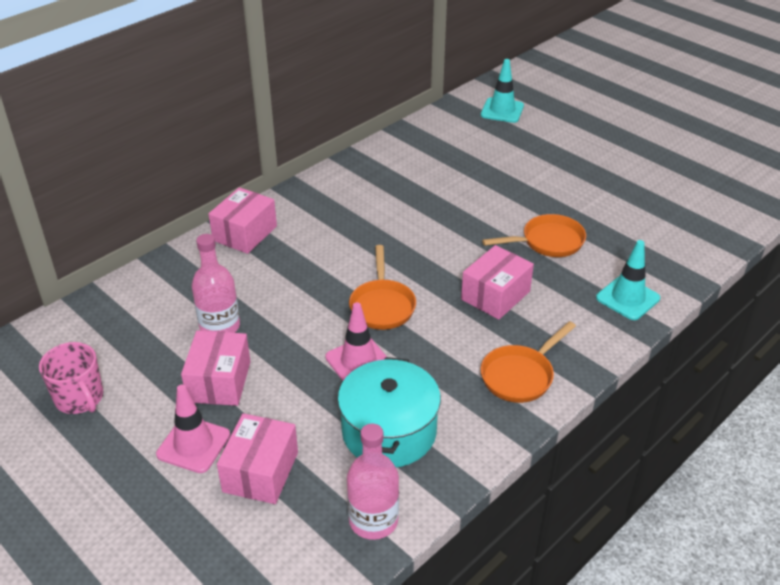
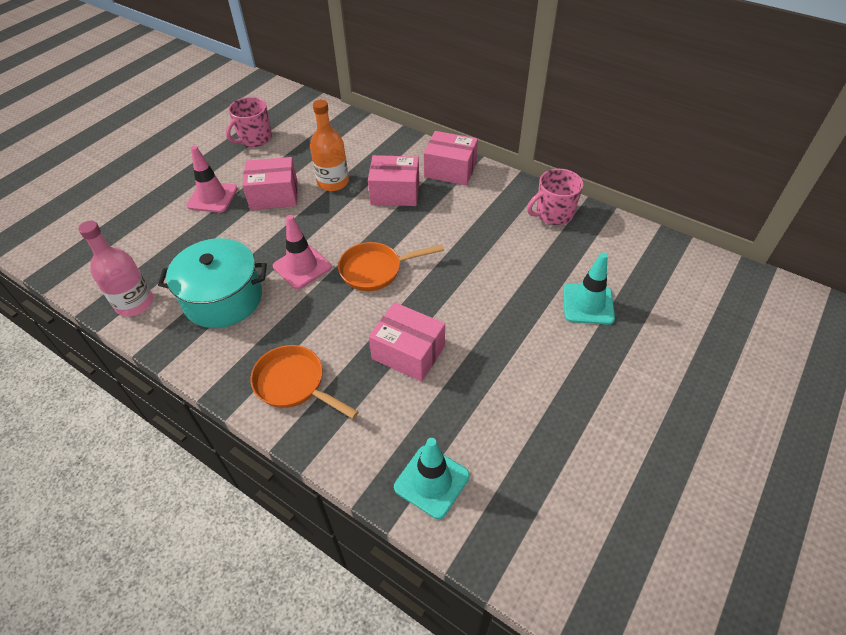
camera: 80 degrees right, 10 degrees up
(220, 326) = (333, 182): pink bottle -> orange bottle
(260, 472) = (186, 235): pink box -> pink box (395, 192)
(344, 181) = (553, 214): none -> pink mug
(502, 110) = (772, 323): turquoise traffic cone -> turquoise traffic cone (588, 304)
(548, 242) = (513, 392): orange pan -> none

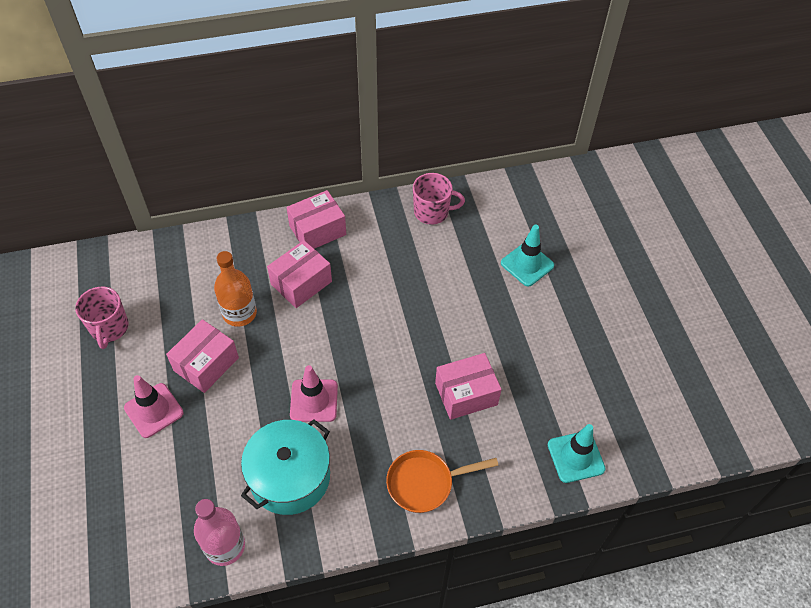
camera: 50 degrees left, 5 degrees up
(376, 270) = (370, 356): orange pan -> none
(553, 214) = (432, 212): pink mug -> pink mug turned 105 degrees counterclockwise

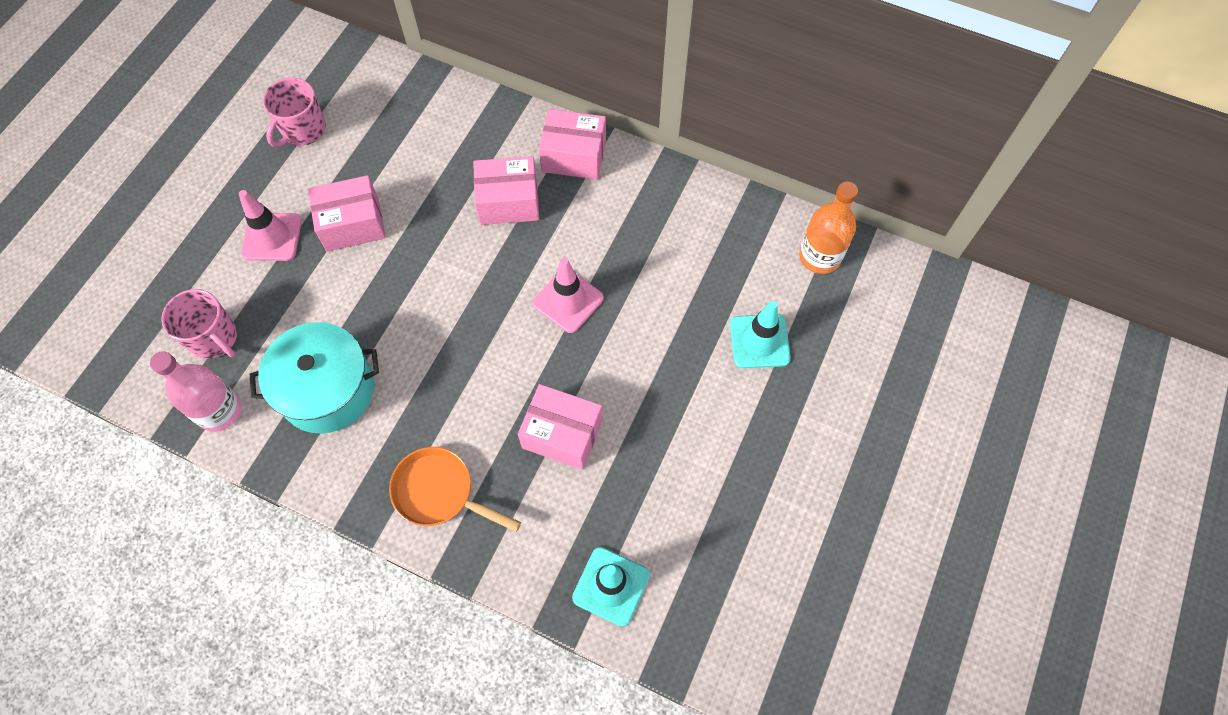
camera: 40 degrees right, 10 degrees up
(239, 313) = (425, 194): orange bottle -> orange bottle (819, 256)
(314, 400) = (413, 331): pink traffic cone -> pink traffic cone (568, 301)
(432, 212) = (710, 213): pink mug -> pink mug (214, 338)

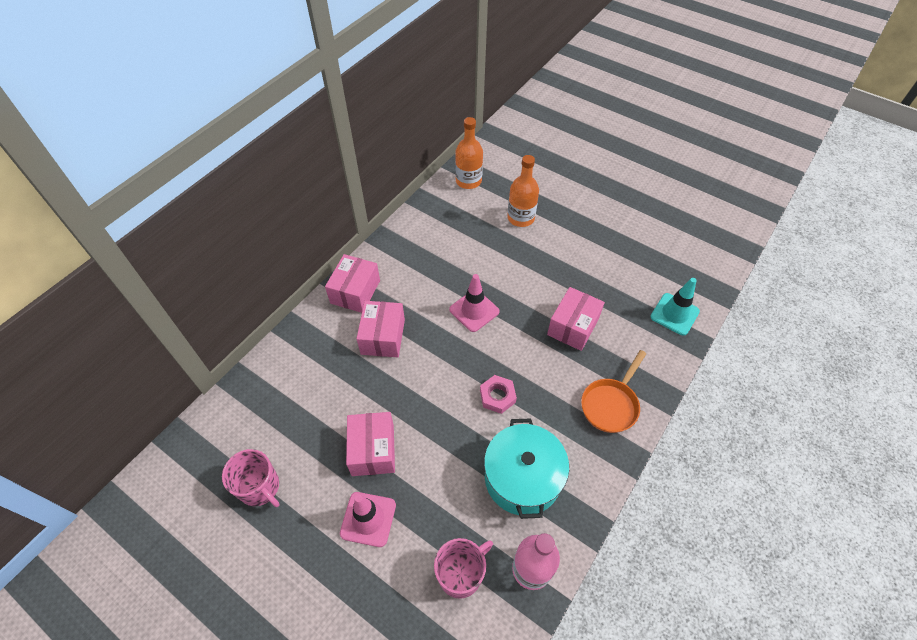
camera: 80 degrees left, 10 degrees down
(437, 347) = (497, 396): none -> pink nut
(759, 341) = (521, 218): turquoise traffic cone -> orange bottle

